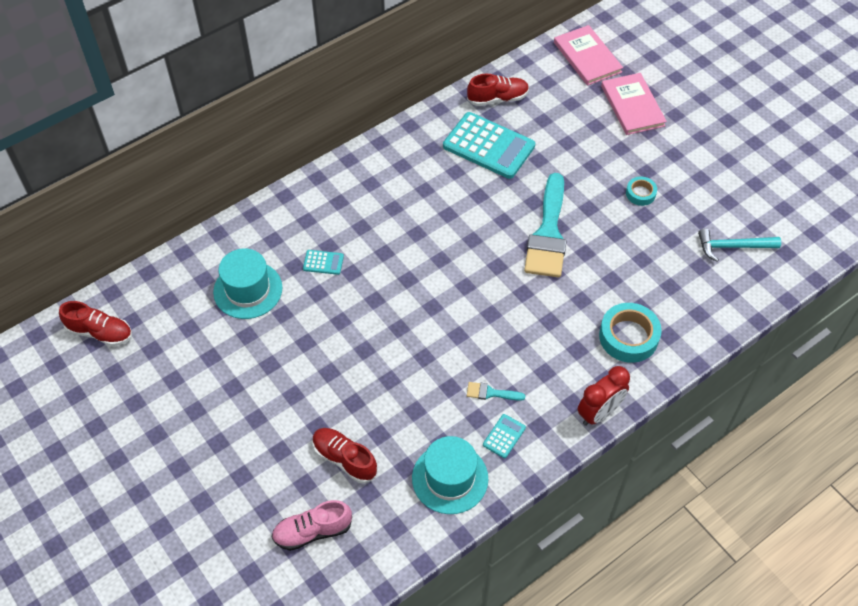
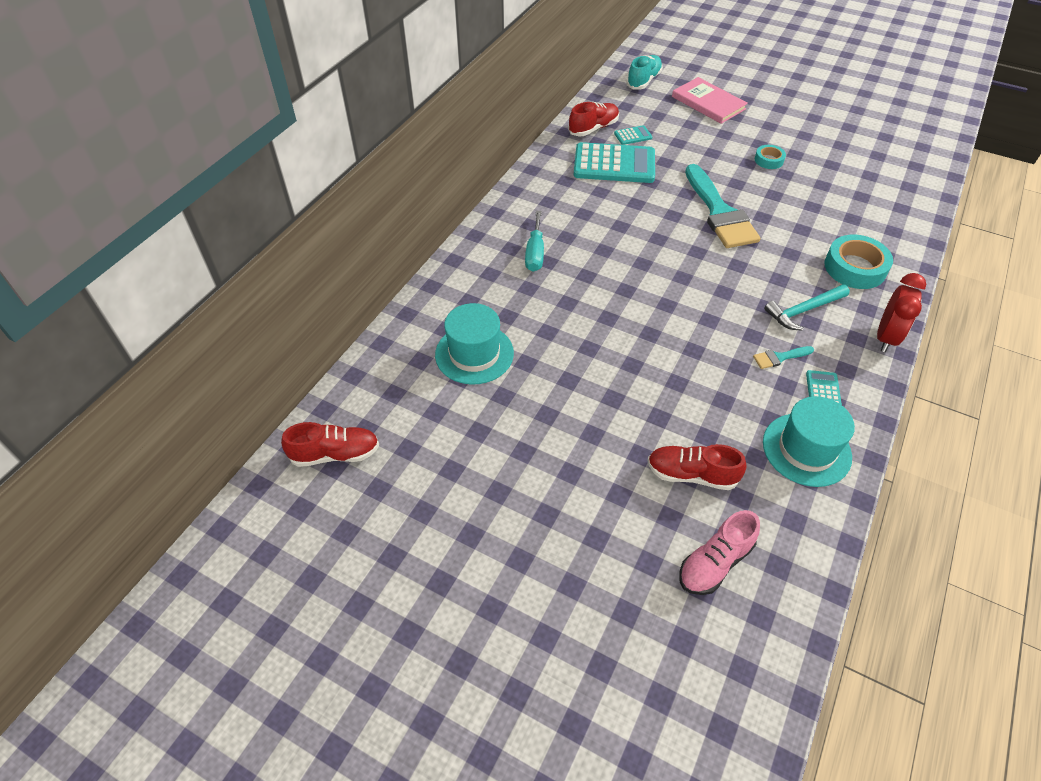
camera: 25 degrees left, 5 degrees down
(323, 262) = (534, 303): turquoise calculator -> turquoise calculator (633, 136)
(356, 214) = (535, 253): none -> turquoise screwdriver
(587, 57) = (643, 81): pink book -> turquoise shoe
(732, 247) = (873, 174): turquoise hammer -> turquoise hammer (803, 310)

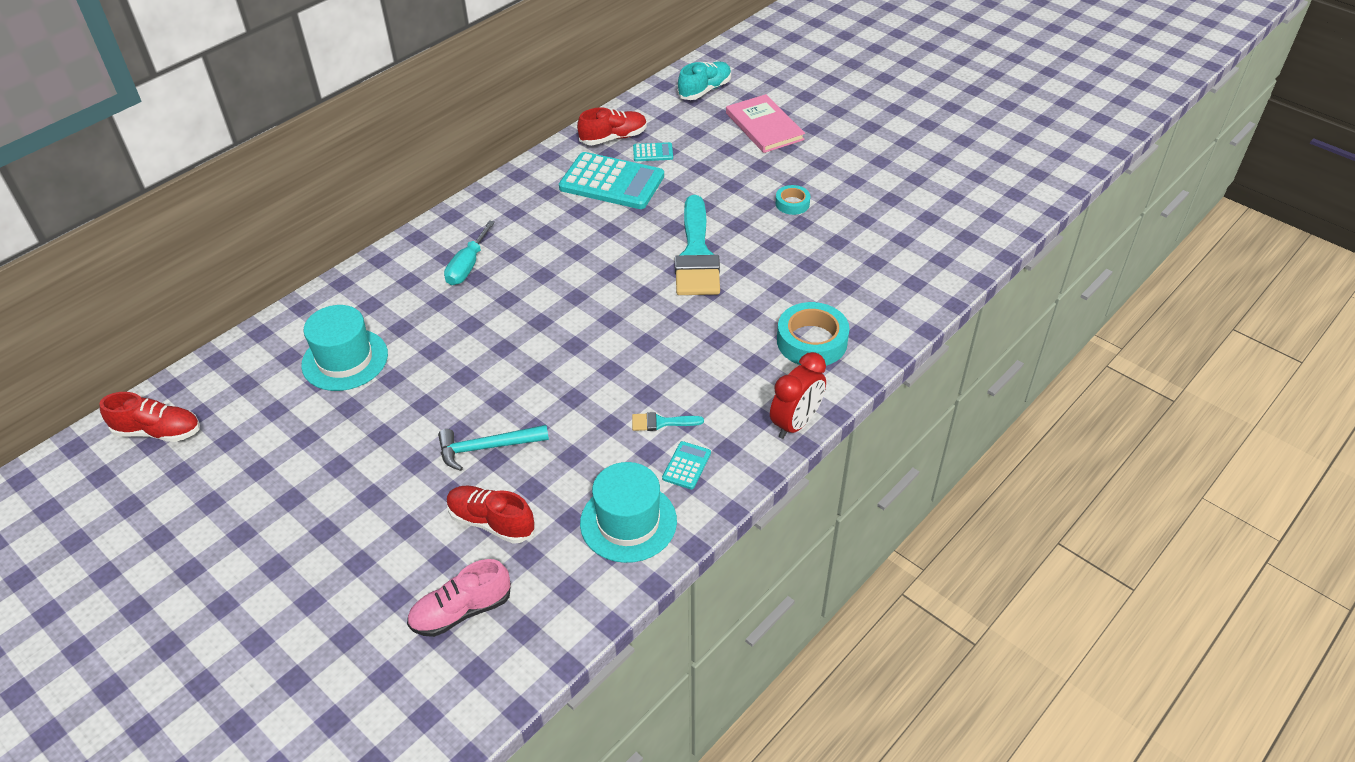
camera: 15 degrees right, 5 degrees down
(803, 310) = (721, 378): turquoise hammer -> turquoise hammer (487, 448)

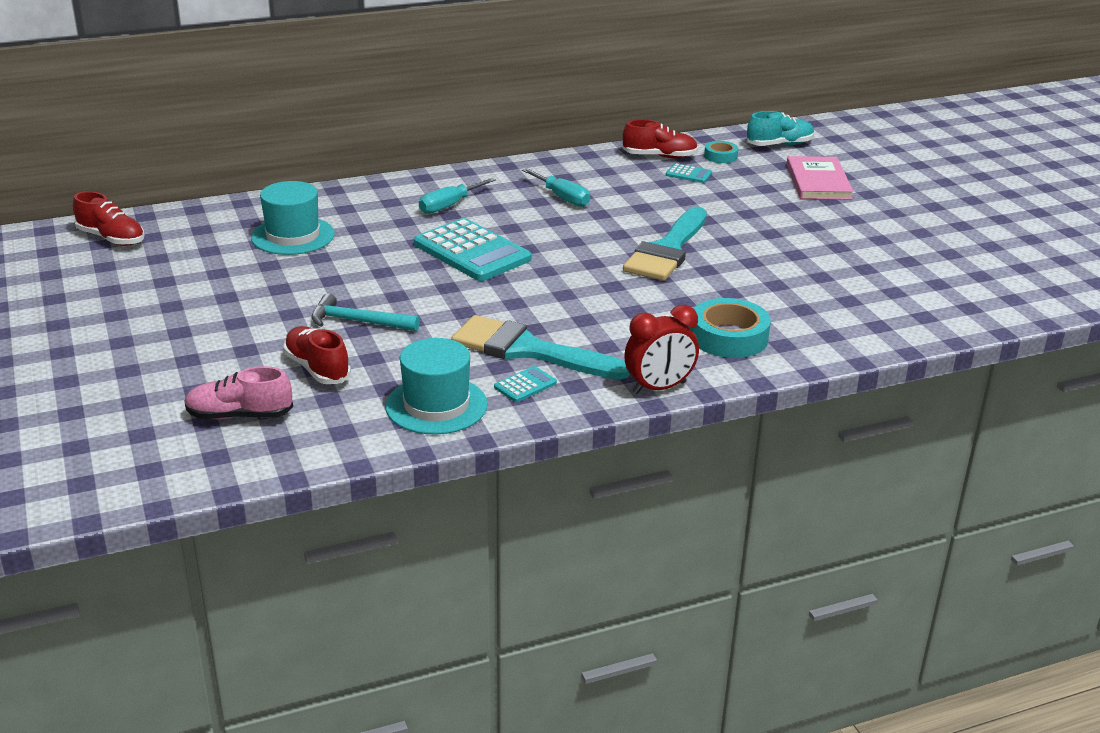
camera: 25 degrees right, 15 degrees down
(563, 220) = (562, 198): none -> turquoise screwdriver
(612, 182) = (631, 184): turquoise calculator -> turquoise calculator (472, 252)
(661, 422) = (529, 350): turquoise brush -> turquoise brush, size x2.41
(792, 203) = (798, 239): turquoise tape -> turquoise tape (720, 156)

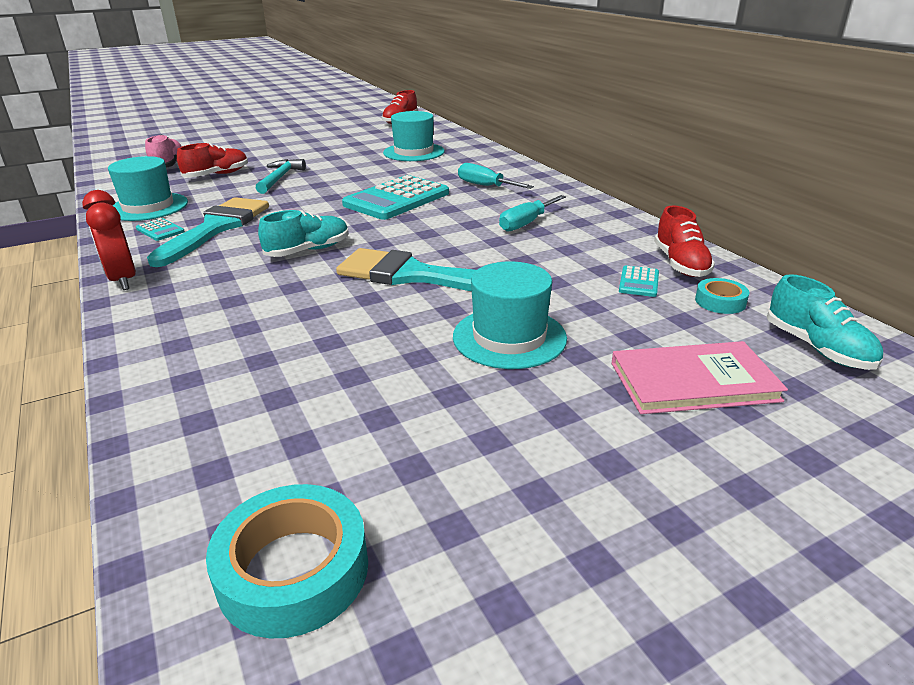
camera: 85 degrees right, 0 degrees up
(604, 296) = (308, 250): none -> turquoise shoe
(729, 337) = (206, 312): turquoise tape -> turquoise tape (293, 570)
(769, 224) = (509, 337): none -> turquoise hat

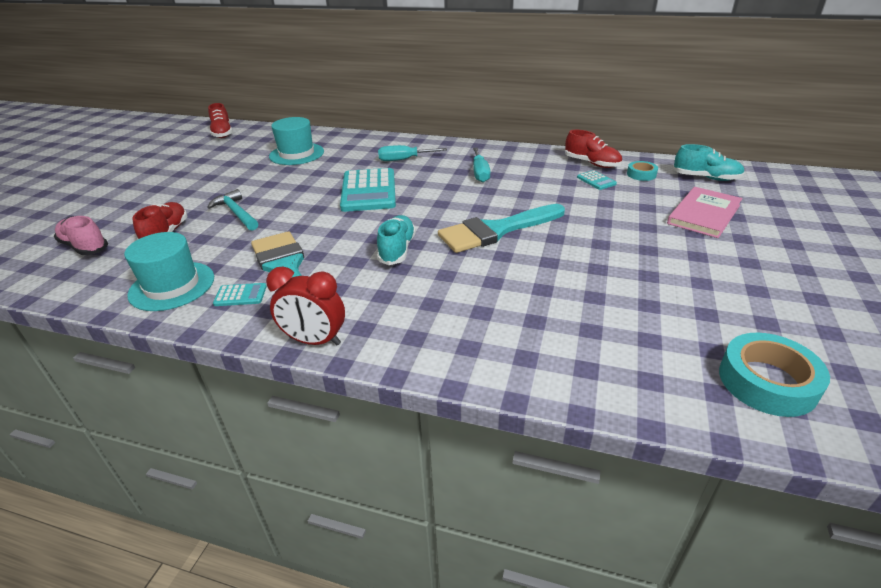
camera: 45 degrees left, 5 degrees up
(509, 337) = (609, 236): turquoise hat -> none

